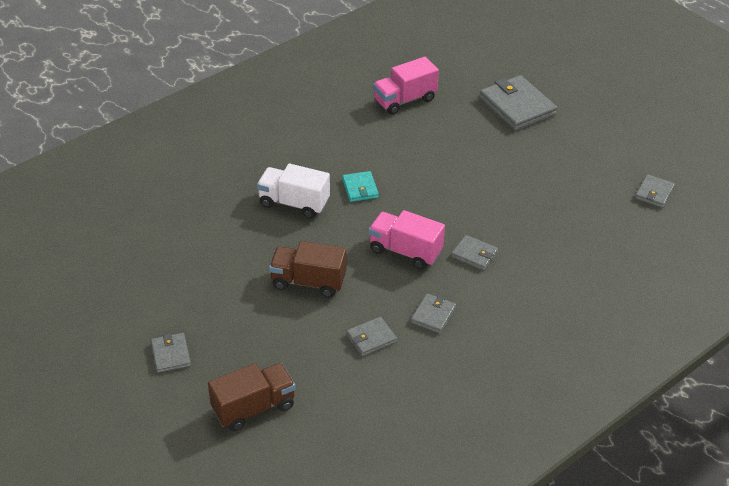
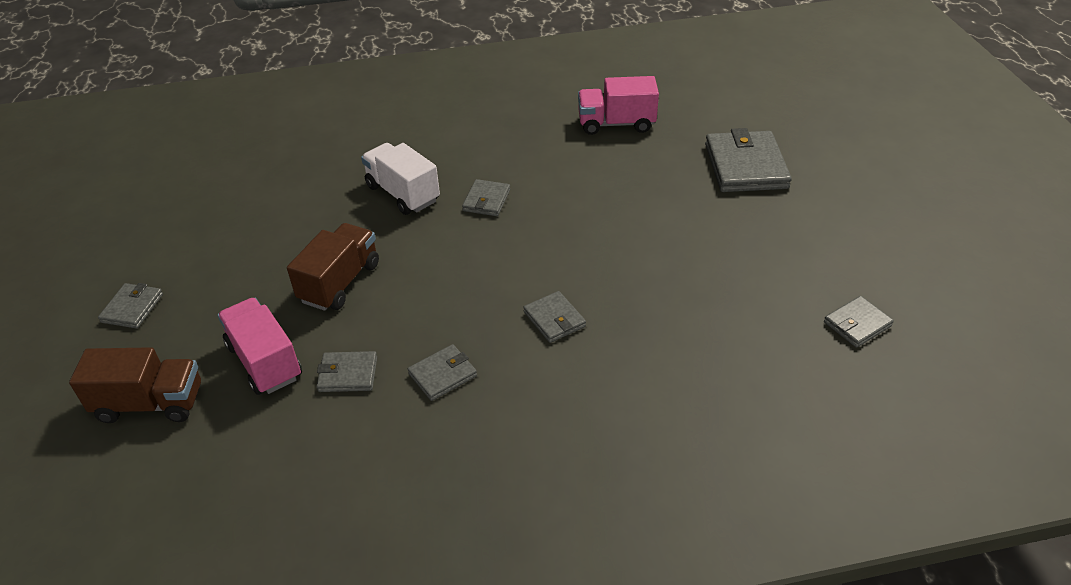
camera: 30 degrees right, 0 degrees up
(308, 282) = (340, 282): brown truck -> brown truck turned 75 degrees clockwise
(360, 188) = (486, 200): turquoise wallet -> grey wallet
(405, 251) = (476, 286): pink truck -> pink truck (265, 361)

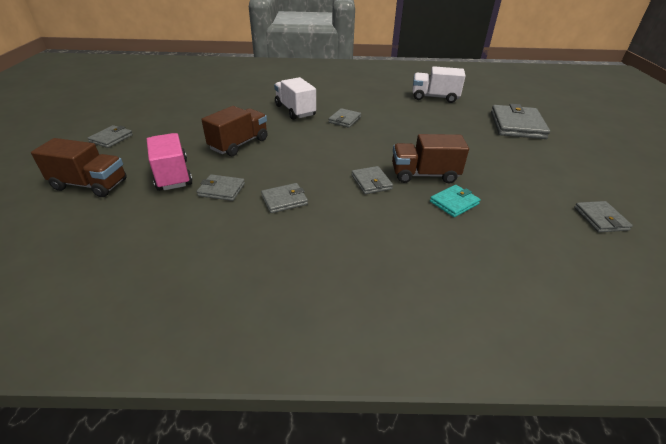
camera: 10 degrees right, 5 degrees down
(616, 124) = (434, 97): pink truck -> white truck
(625, 291) = (424, 175): none -> brown truck
(671, 334) = (454, 203): none -> turquoise wallet
(857, 324) = (600, 219): grey wallet -> grey wallet turned 75 degrees counterclockwise

